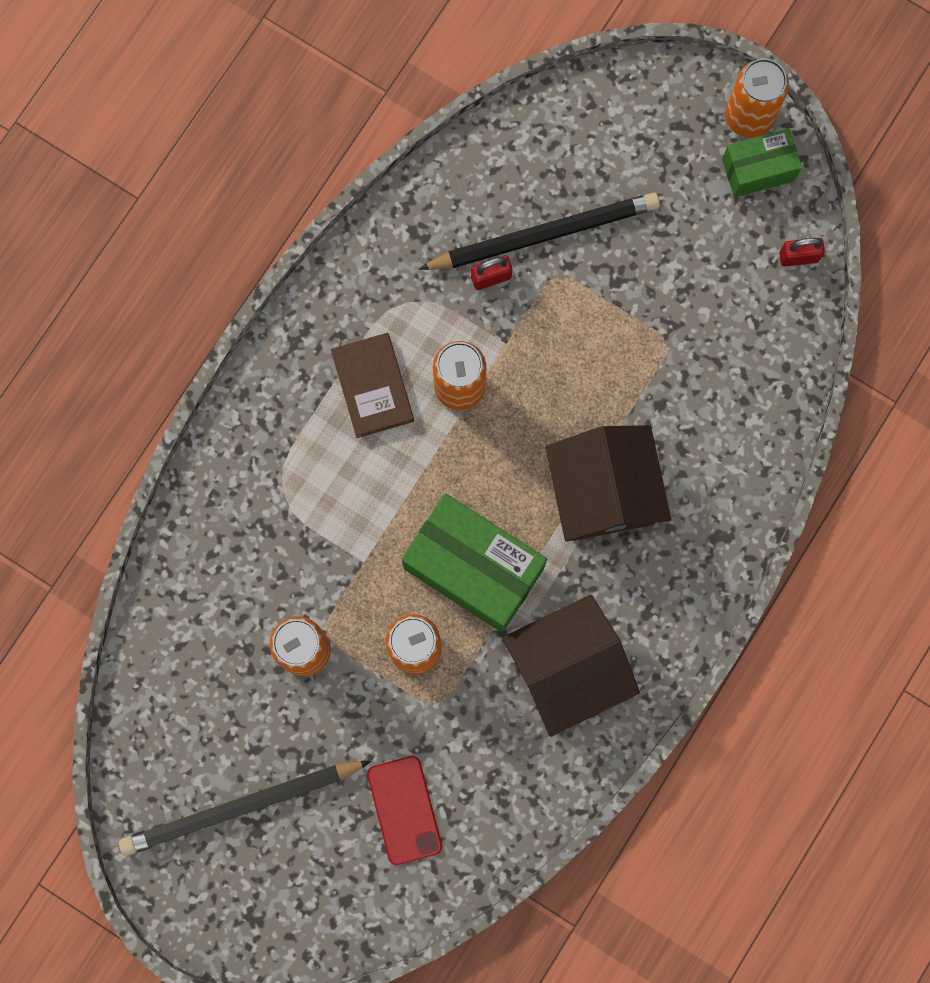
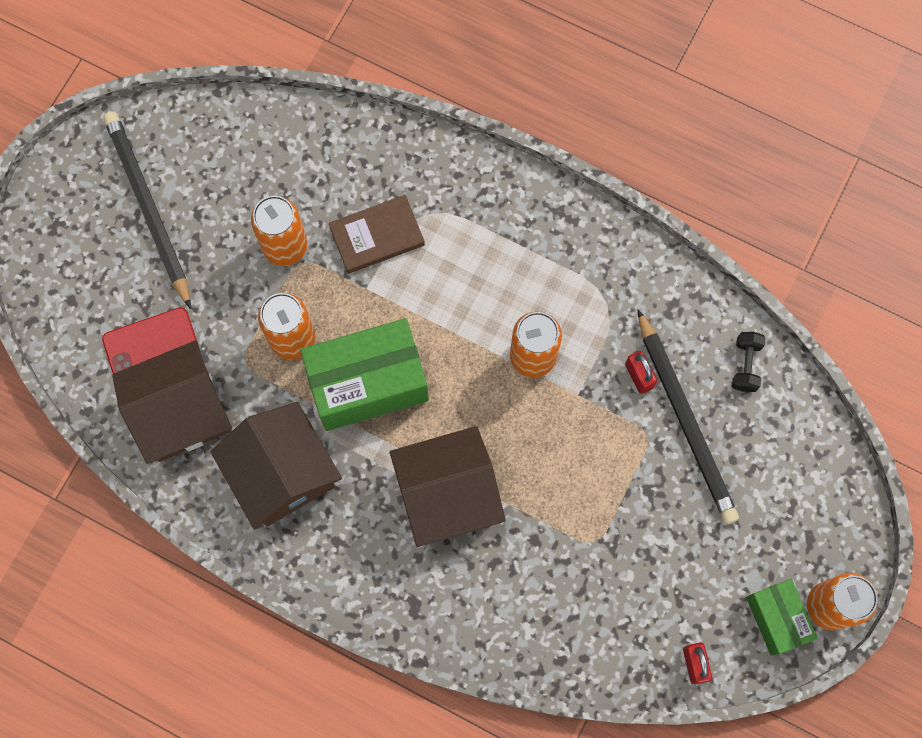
camera: 85 degrees right, 5 degrees down
(372, 386) = (525, 281): brown book -> brown book (377, 236)
(473, 568) = (367, 383): green box -> green box turned 45 degrees clockwise
(489, 165) = (745, 365): none -> black dumbbell
(489, 777) = (181, 412): none -> brown house

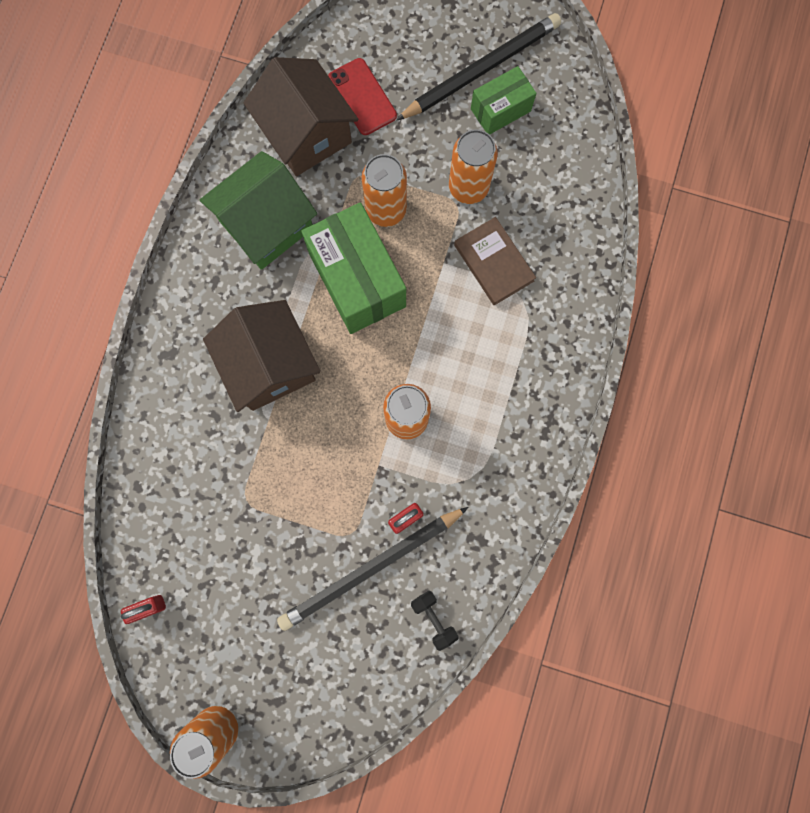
camera: 80 degrees right, 5 degrees up
(282, 473) = (266, 225): brown house -> green house
(745, 365) = (434, 618): black dumbbell -> black dumbbell turned 60 degrees clockwise
(776, 619) = (198, 679): green box -> green box (500, 110)

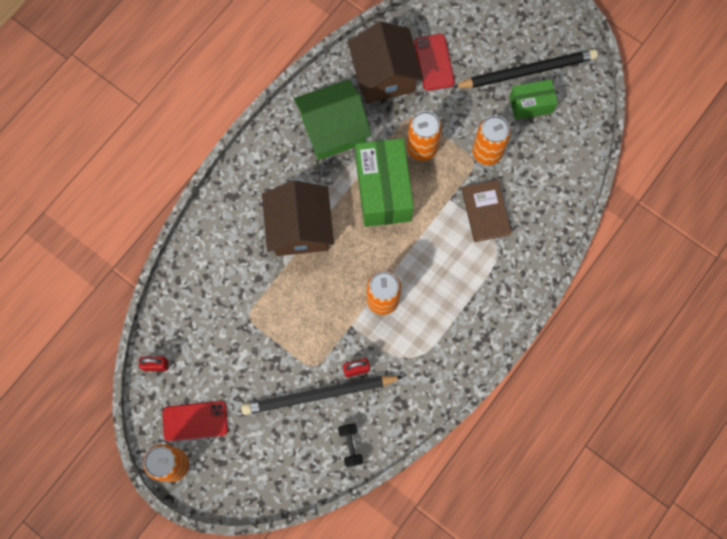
camera: 20 degrees right, 5 degrees down
(225, 660) = (195, 421): none -> red phone

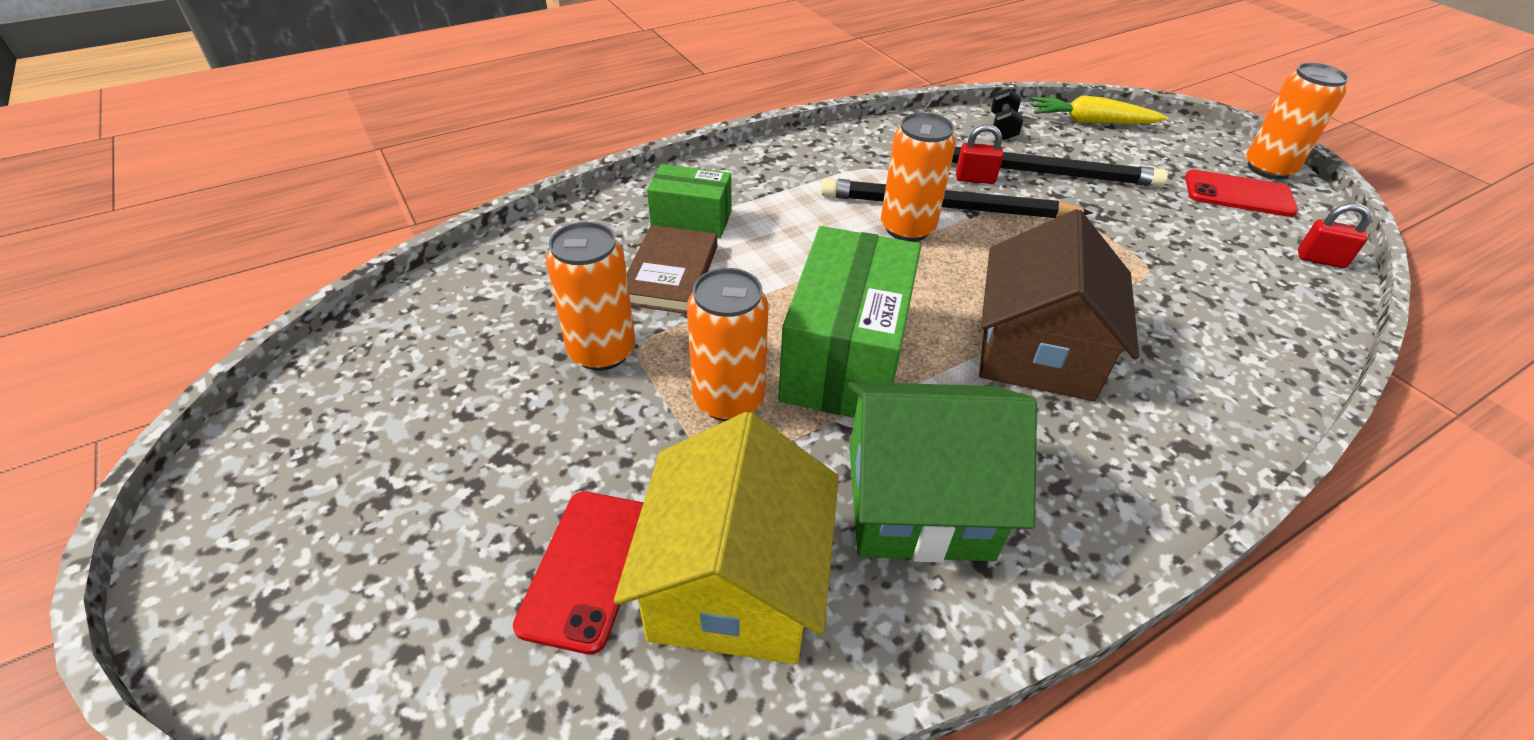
camera: 160 degrees left, 30 degrees down
(291, 482) = (1090, 122): none -> yellow carrot
(384, 75) = (734, 584): brown house -> yellow house
(527, 71) = (390, 464): black pencil -> black pencil (946, 207)
(531, 104) = (446, 399): green box -> green box (691, 220)

